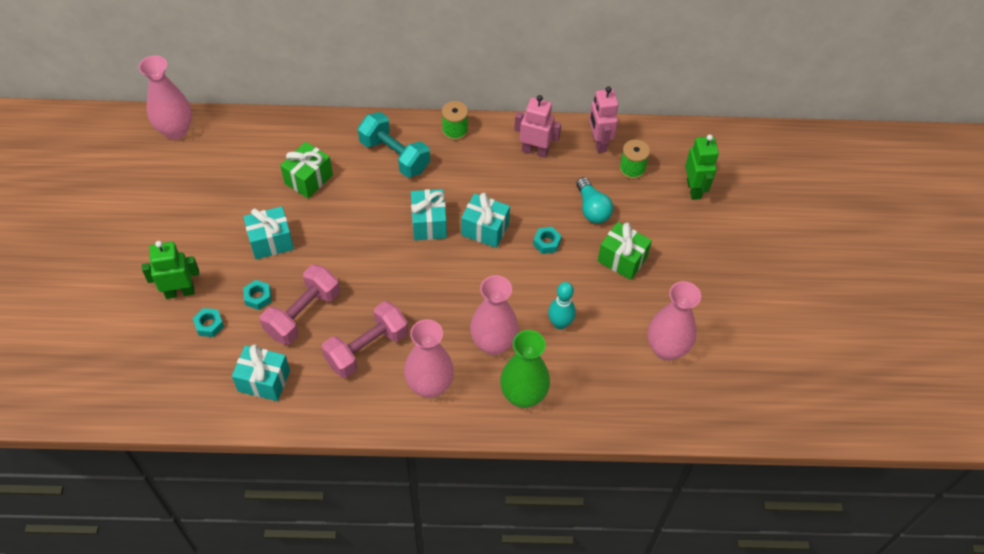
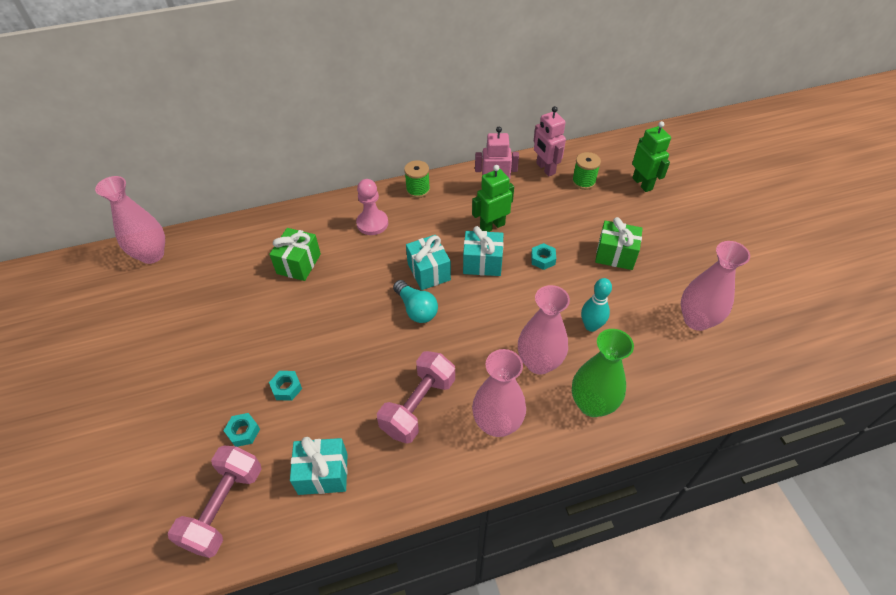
camera: 15 degrees left, 5 degrees down
(180, 292) = (200, 407): green robot -> green robot (492, 226)
(271, 241) = (281, 330): turquoise gift -> none
(303, 314) = (340, 391): pink dumbbell -> pink dumbbell (224, 507)
(394, 156) = (372, 223): turquoise dumbbell -> pink pawn
(592, 209) = (567, 221): turquoise light bulb -> turquoise light bulb (416, 309)

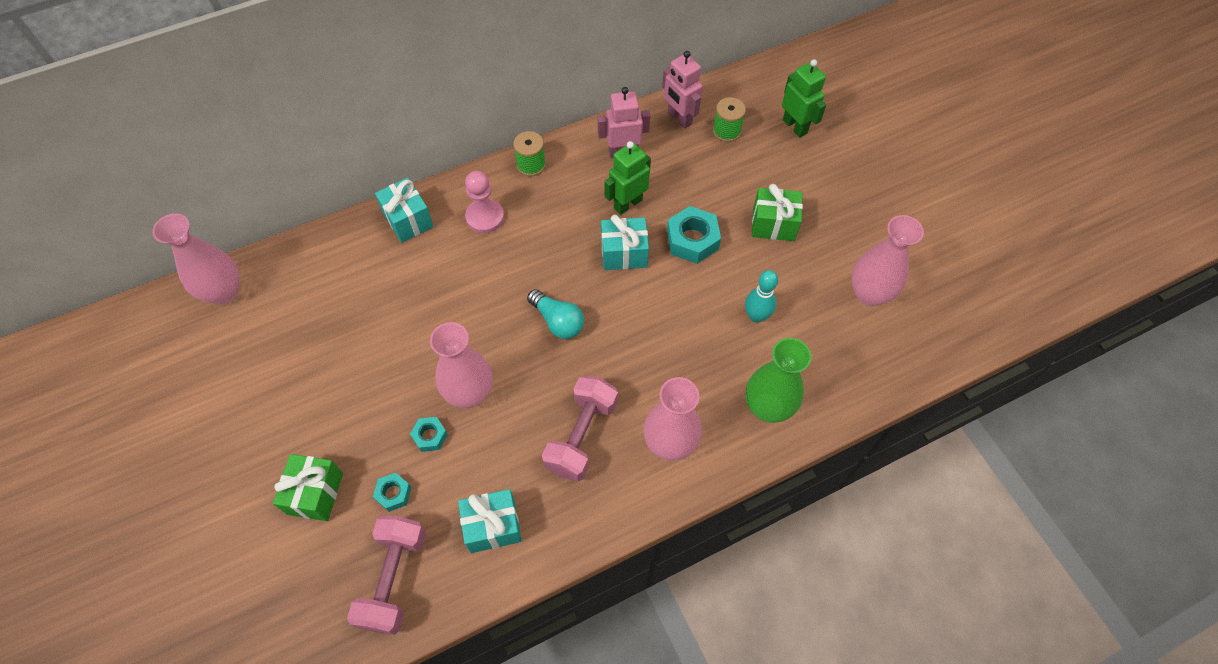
camera: 10 degrees left, 10 degrees up
(298, 264) = (407, 281): green gift -> green gift (315, 493)
(429, 272) = (564, 272): turquoise gift -> turquoise gift (408, 220)
(539, 363) = (705, 367): pink vase -> pink vase (469, 393)
(543, 259) = (692, 240): turquoise nut -> turquoise nut, size x1.79

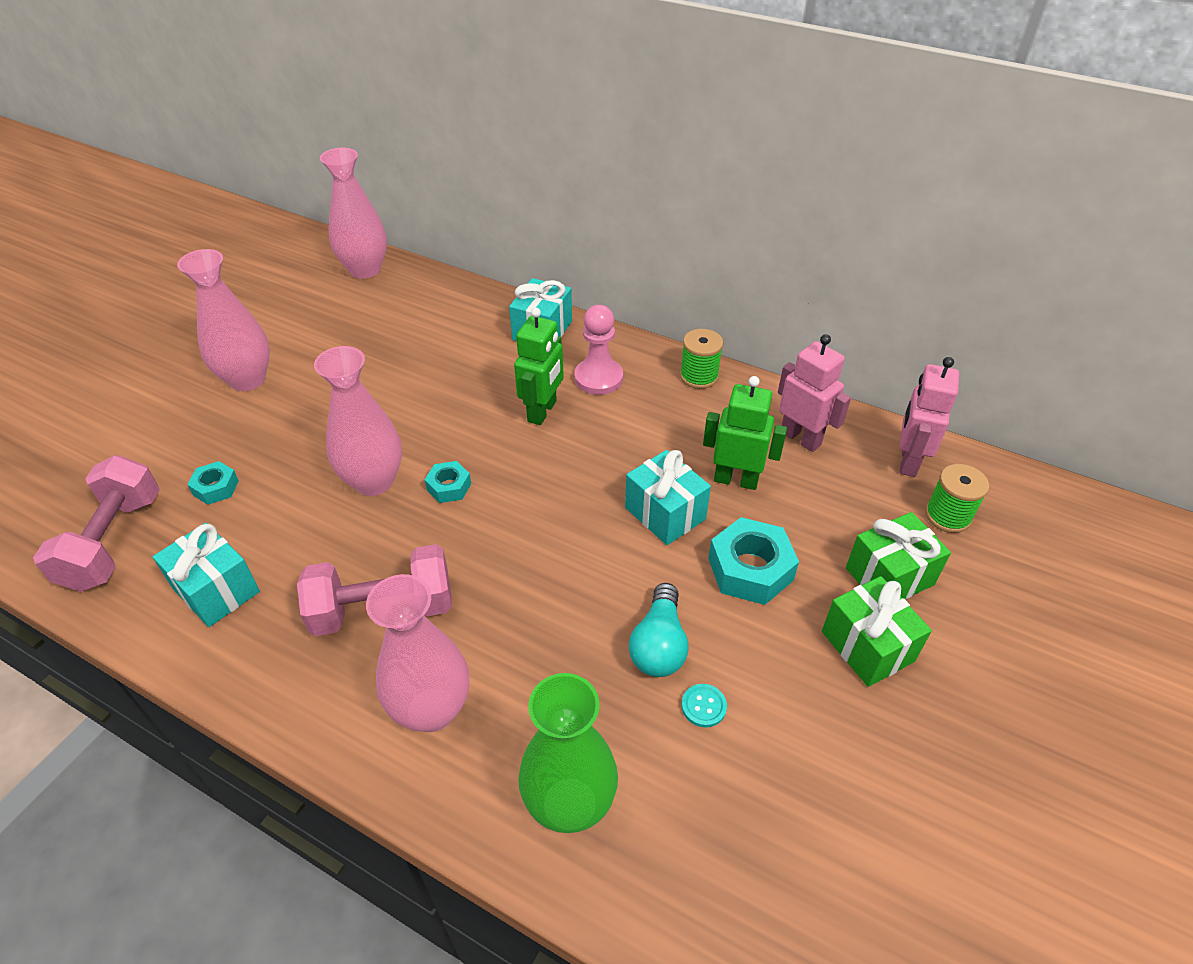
camera: 55 degrees right, 15 degrees down
(315, 493) = (187, 433): green gift -> green gift (889, 576)
(394, 579) = (114, 542): pink dumbbell -> pink dumbbell turned 60 degrees counterclockwise
(430, 436) = (301, 479): turquoise nut -> turquoise nut (449, 487)
(558, 321) = (521, 504): turquoise light bulb -> turquoise light bulb (659, 645)
(756, 316) = (703, 706): turquoise bowling pin -> turquoise button
(795, 126) = (1049, 585): green robot -> green robot (542, 411)
(869, 293) = (882, 845): pink vase -> pink vase (247, 379)

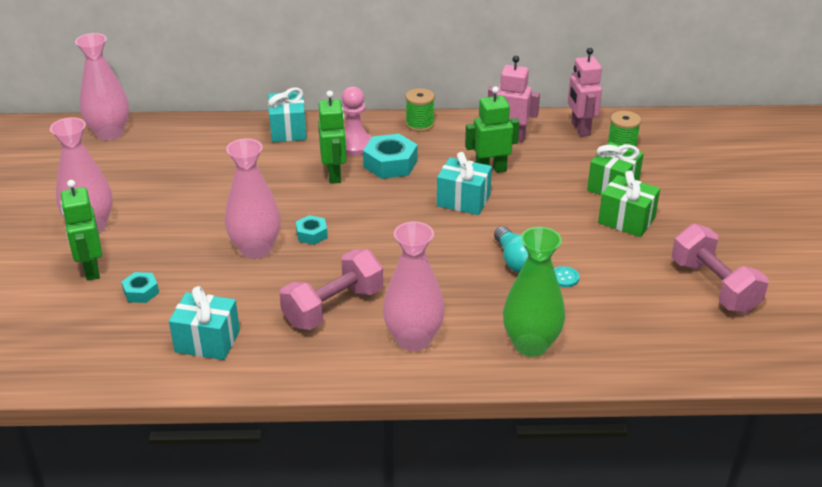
camera: 30 degrees left, 10 degrees down
(114, 542) = (97, 346): pink dumbbell -> pink dumbbell (714, 286)
(199, 436) = (91, 269): none -> green robot
(750, 569) = (536, 209): turquoise nut -> turquoise nut (390, 164)

